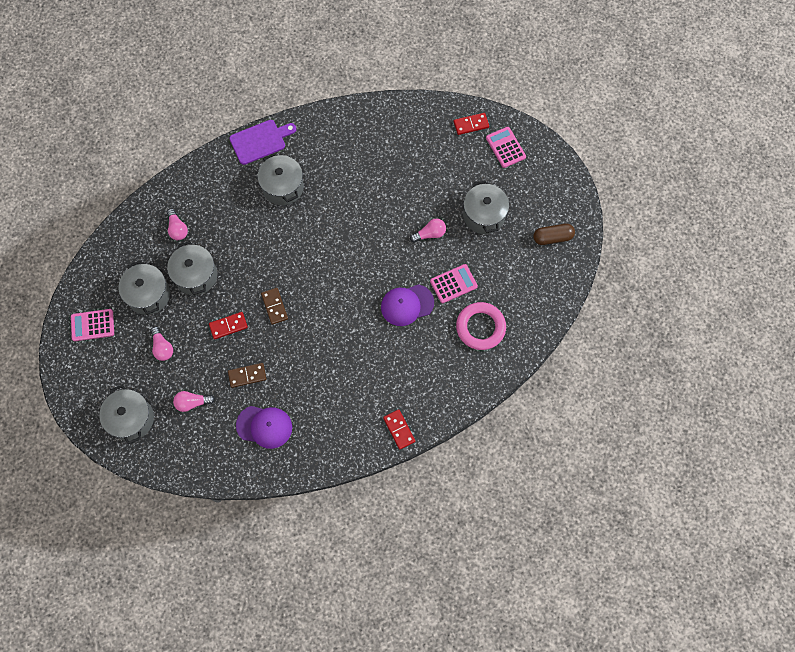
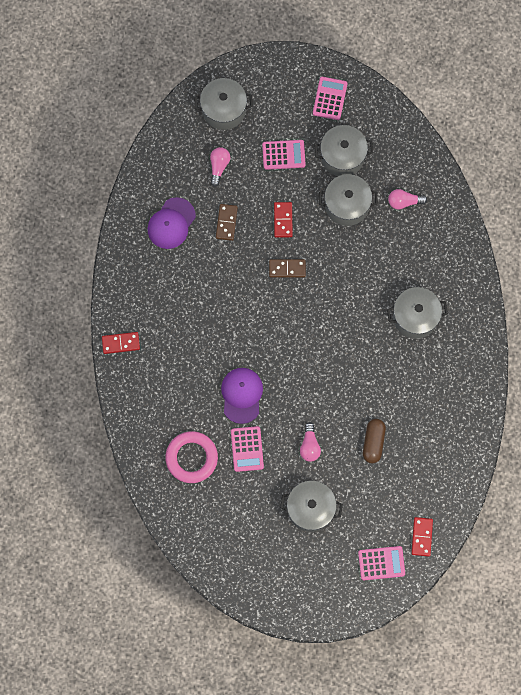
camera: 110 degrees right, 5 degrees up
(162, 347) = (283, 155): pink light bulb -> pink calculator
(260, 141) = (477, 311): purple cutting board -> none
(552, 237) = (260, 570): brown capsule -> brown capsule (373, 442)

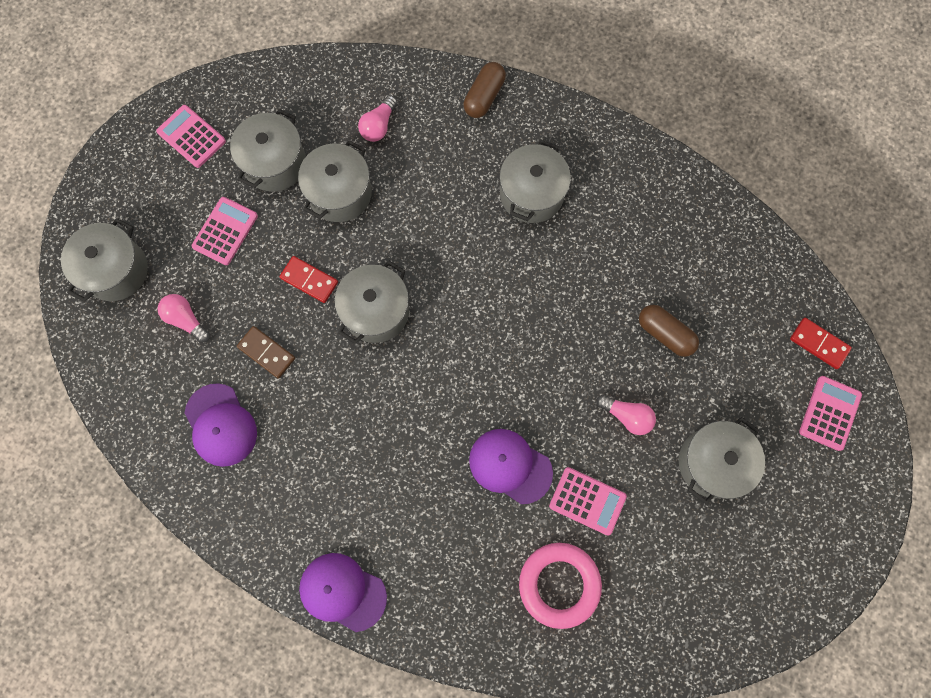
camera: 60 degrees left, 0 degrees up
(121, 343) = (342, 592): red domino -> purple cap
(287, 269) = (376, 311): brown domino -> grey pot
(462, 253) = (484, 97): none -> brown capsule

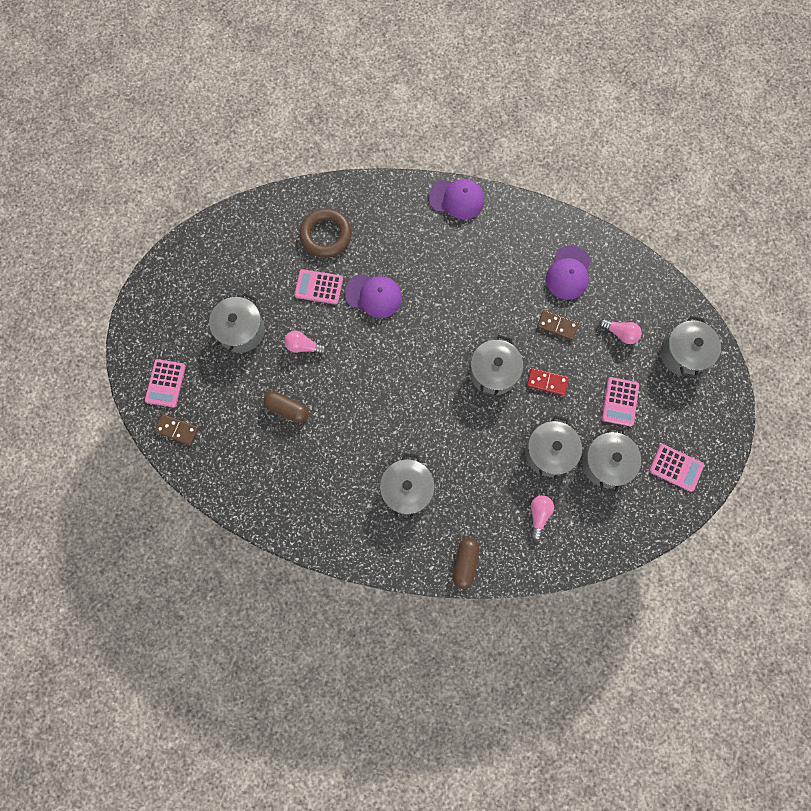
camera: 165 degrees right, 0 degrees up
(221, 425) = (568, 273): purple cap -> purple cap turned 120 degrees counterclockwise
(559, 584) = (326, 235): pink ring -> brown ring
(819, 344) = (177, 430): red domino -> brown domino

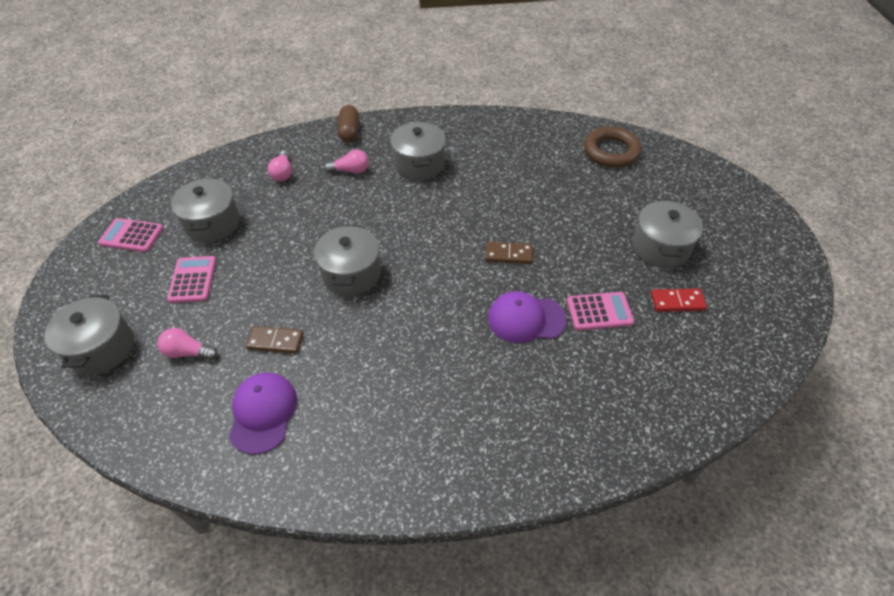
camera: 165 degrees right, 25 degrees down
(165, 383) = (704, 188): pink calculator -> none
(177, 430) = (663, 159): brown domino -> brown domino (509, 254)
(287, 409) = (567, 195): brown capsule -> none
(303, 346) = (582, 249): pink light bulb -> pink light bulb (350, 171)
(326, 235) = (626, 376): brown ring -> brown ring (611, 151)
(456, 199) = (457, 483): purple cap -> none
(547, 382) = (284, 279): red domino -> red domino (677, 302)
(549, 452) = (276, 219): grey pot -> none

